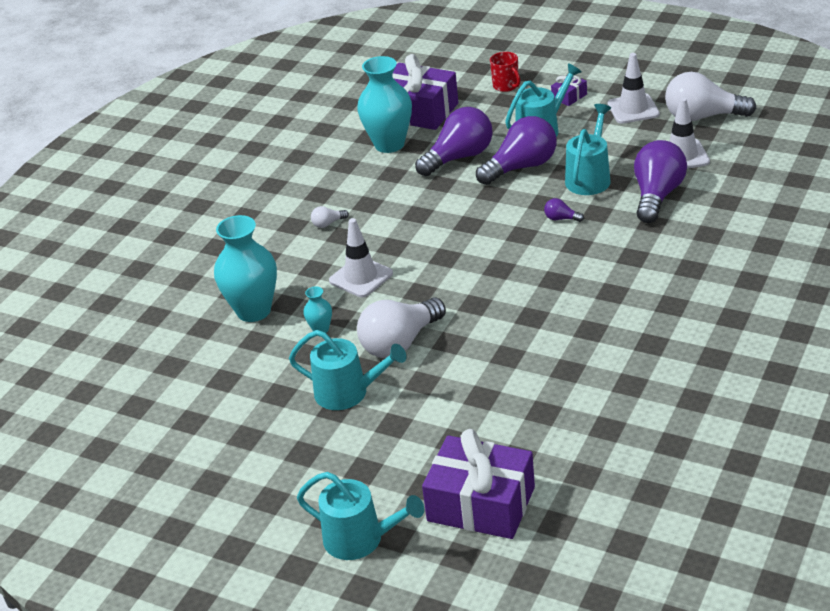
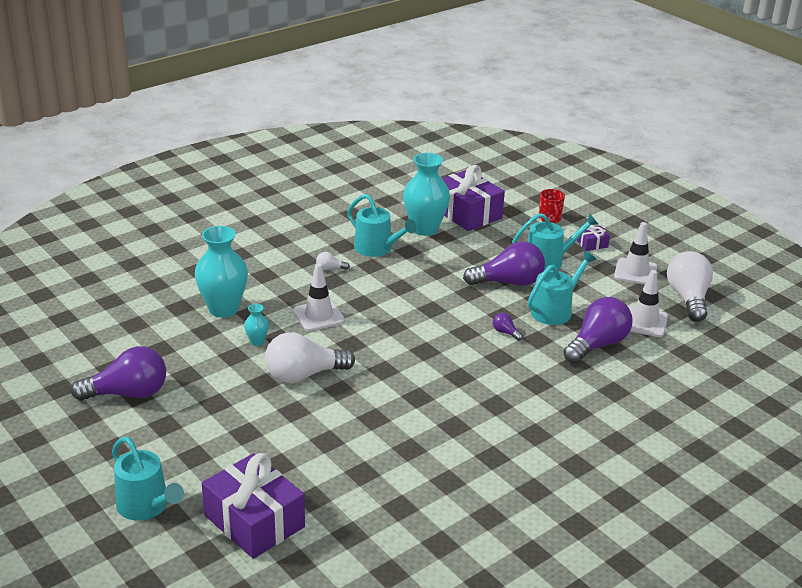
camera: 20 degrees right, 5 degrees down
(348, 393) = (234, 395): turquoise watering can -> turquoise watering can (377, 249)
(459, 157) = (467, 257): purple light bulb -> purple light bulb (128, 394)
(703, 117) = (688, 299): white light bulb -> white light bulb turned 60 degrees clockwise

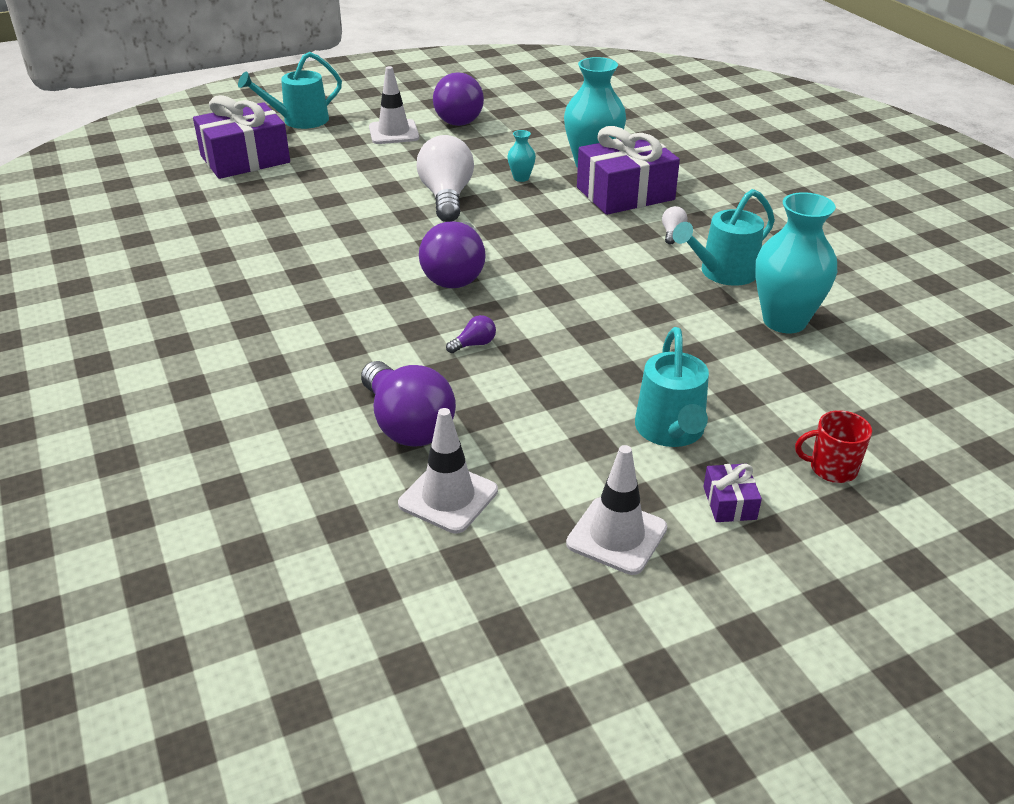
camera: 105 degrees right, 5 degrees up
(318, 316) = (561, 216): white traffic cone -> white traffic cone (393, 132)
(467, 213) = (843, 372): purple gift -> purple gift (625, 194)
(508, 282) = (609, 373): purple light bulb -> purple light bulb (456, 274)
(555, 310) = (515, 403): turquoise watering can -> none
(688, 299) = (504, 585): white light bulb -> none

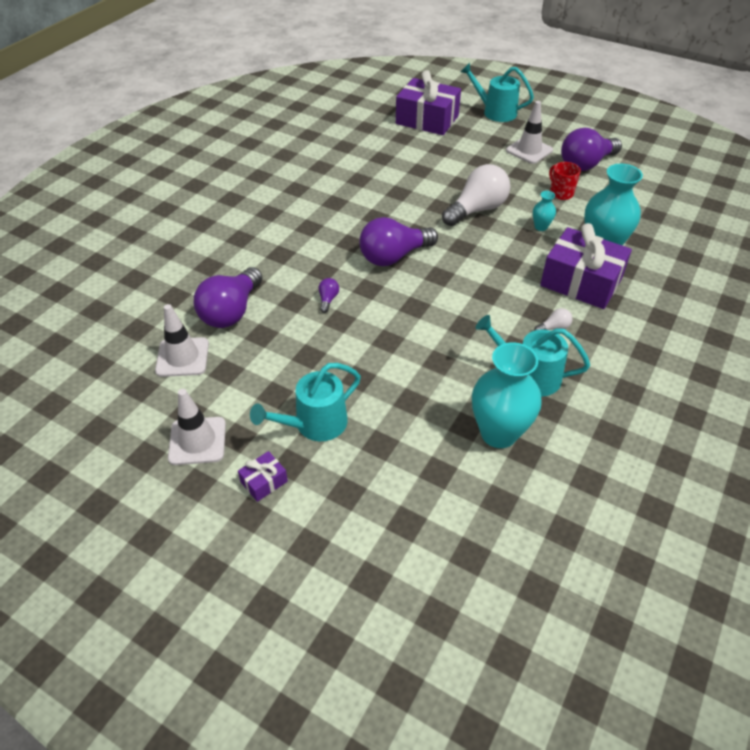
camera: 55 degrees right, 10 degrees up
(474, 344) = (328, 299): purple light bulb -> purple light bulb turned 105 degrees counterclockwise
(832, 468) = (340, 523): red mug -> red mug (560, 193)

